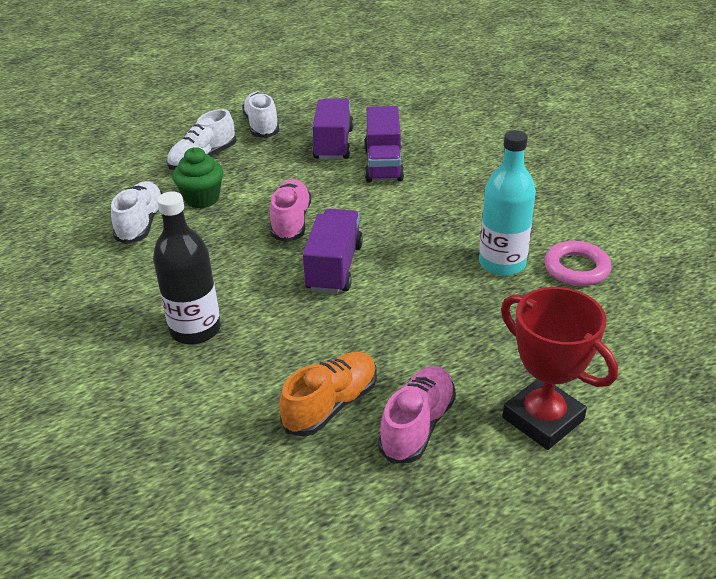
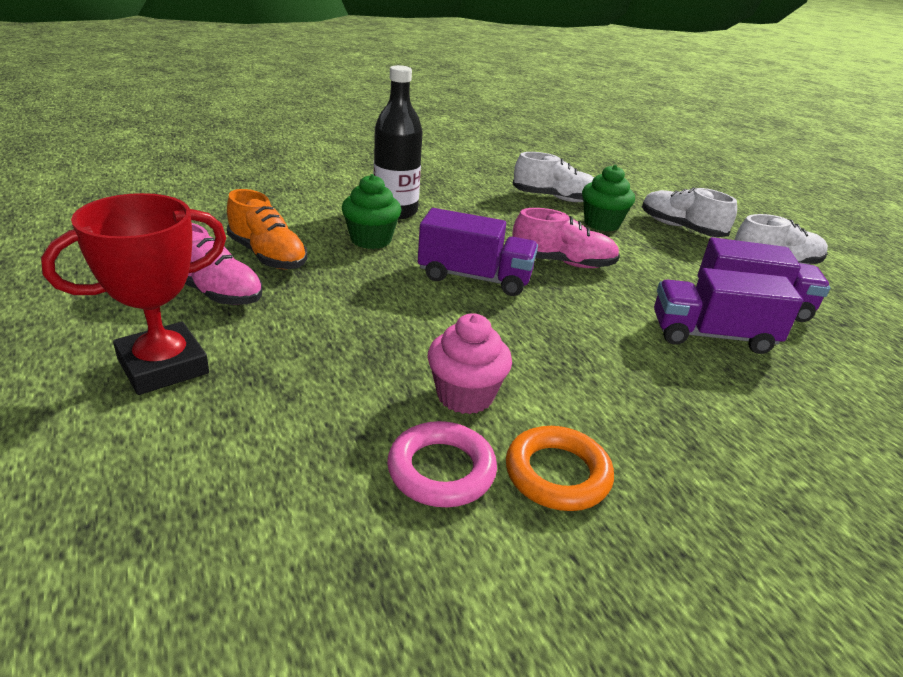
camera: 90 degrees right, 5 degrees down
(273, 338) = (371, 240): none -> green cupcake
(502, 263) = (465, 396): turquoise bottle -> pink cupcake
(555, 228) = (557, 474): none -> orange ring

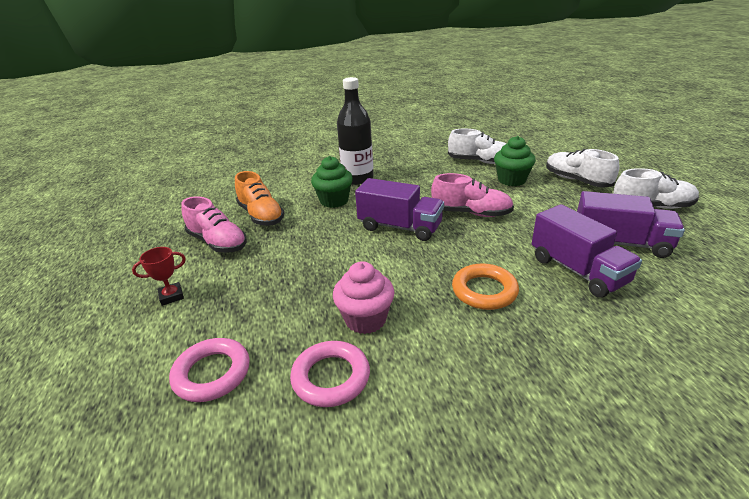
camera: 15 degrees right, 0 degrees up
(163, 366) = (171, 296): red trophy -> red trophy, size x0.47
(266, 471) = (212, 373): none -> pink ring
(557, 474) = (416, 384): orange ring -> orange ring (484, 291)
(712, 335) = (577, 270): purple truck -> purple truck turned 135 degrees counterclockwise

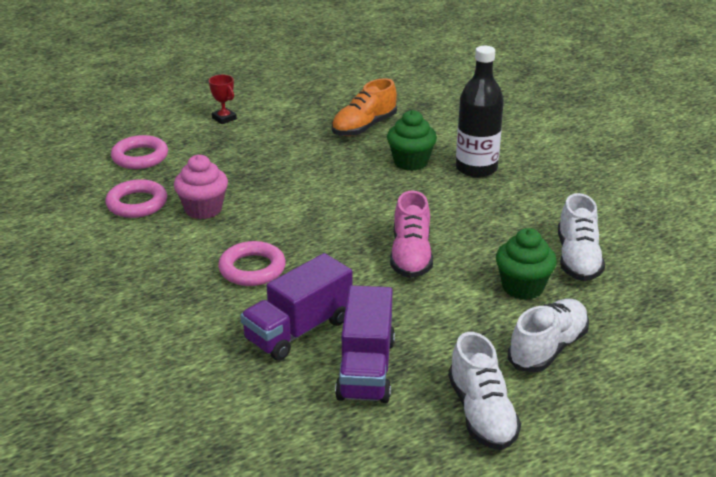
camera: 75 degrees right, 0 degrees up
(218, 243) = (307, 117): pink shoe -> none
(400, 227) = (363, 210): purple truck -> none
(484, 291) = (252, 269): orange ring -> pink ring

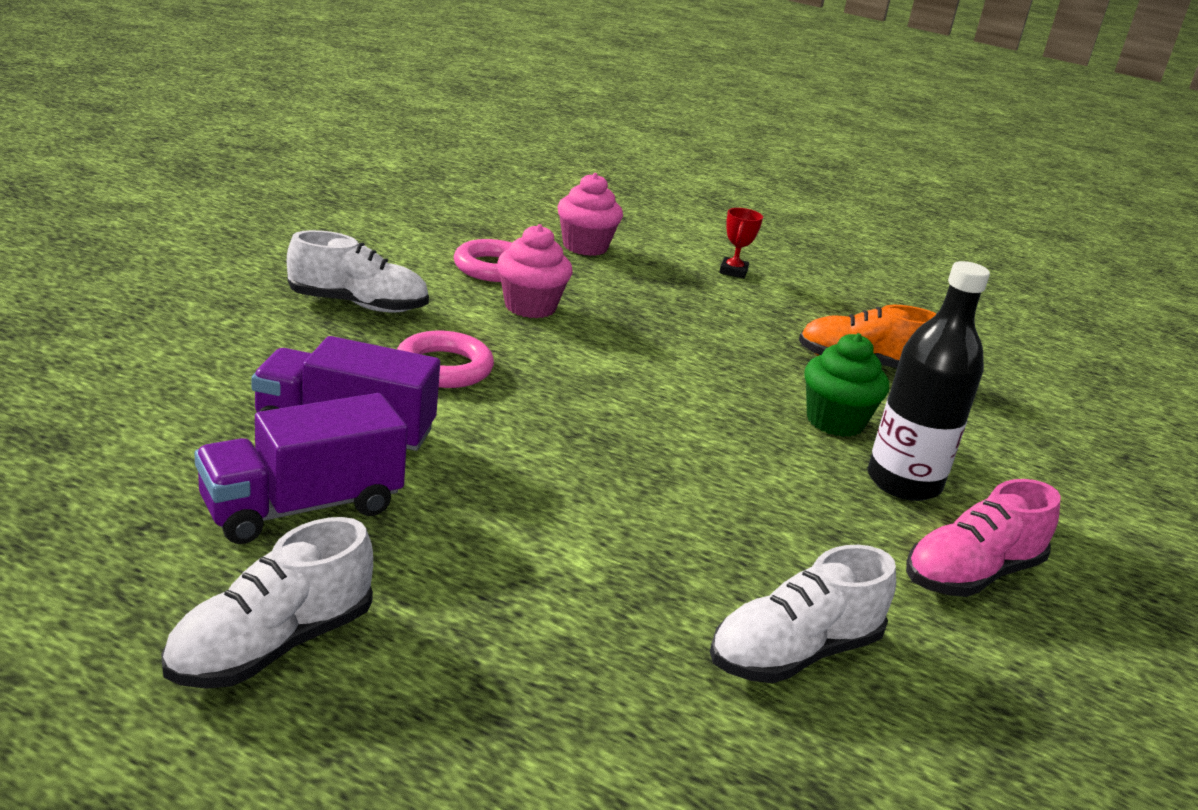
camera: 50 degrees right, 5 degrees down
(140, 157) = (585, 247): pink ring -> pink cupcake
(411, 256) = (605, 479): pink shoe -> pink shoe (971, 574)
(522, 287) = (644, 608): green cupcake -> none
(548, 348) = (502, 679): white shoe -> white shoe (358, 305)

